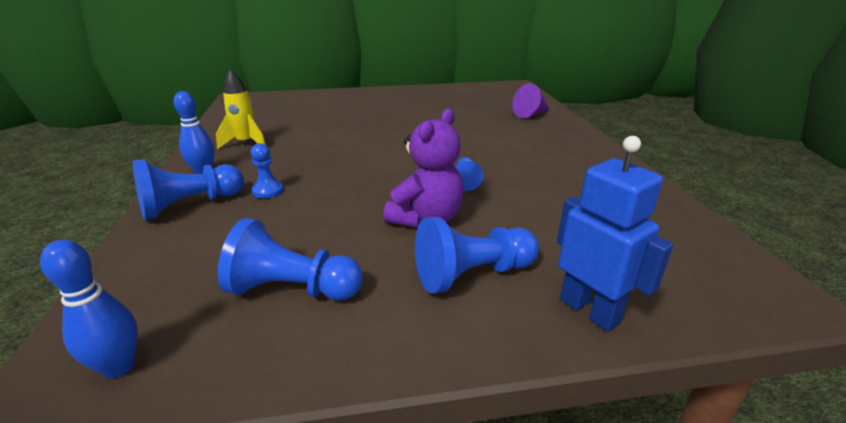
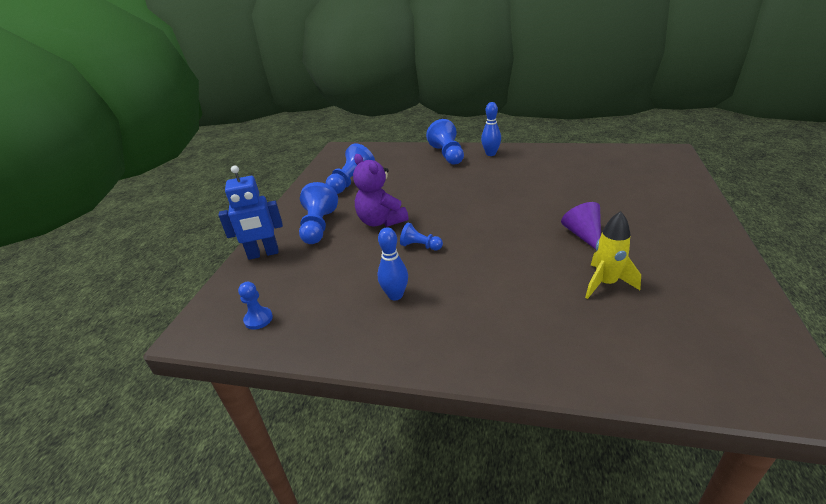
camera: 115 degrees right, 5 degrees up
(119, 366) = (339, 156): blue bowling pin -> blue bowling pin (395, 295)
(246, 143) = (538, 163): yellow rocket -> yellow rocket (605, 283)
(268, 191) = (452, 173): blue pawn -> blue pawn (258, 319)
(530, 114) = (592, 348): purple cone -> purple cone (583, 235)

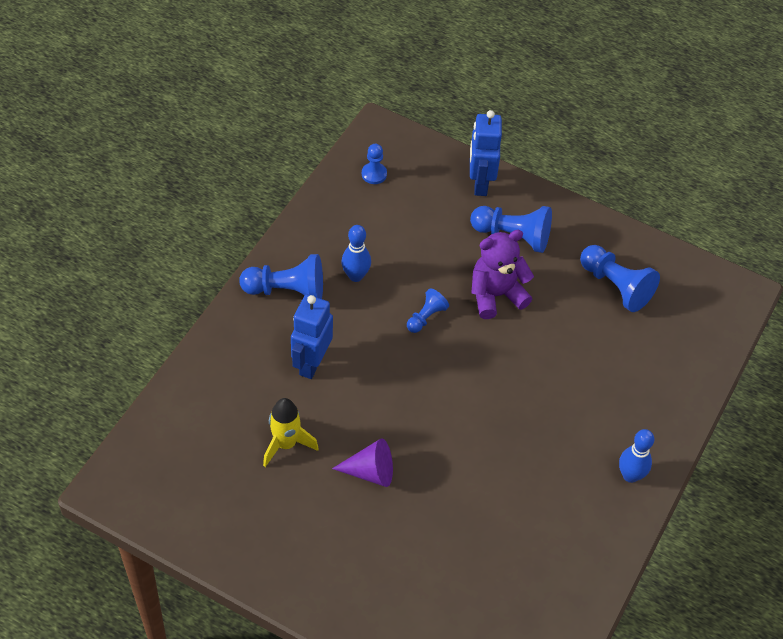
camera: 100 degrees right, 20 degrees up
(447, 155) = (653, 420): blue pawn -> blue pawn (287, 290)
(511, 294) = (311, 363): none -> blue robot

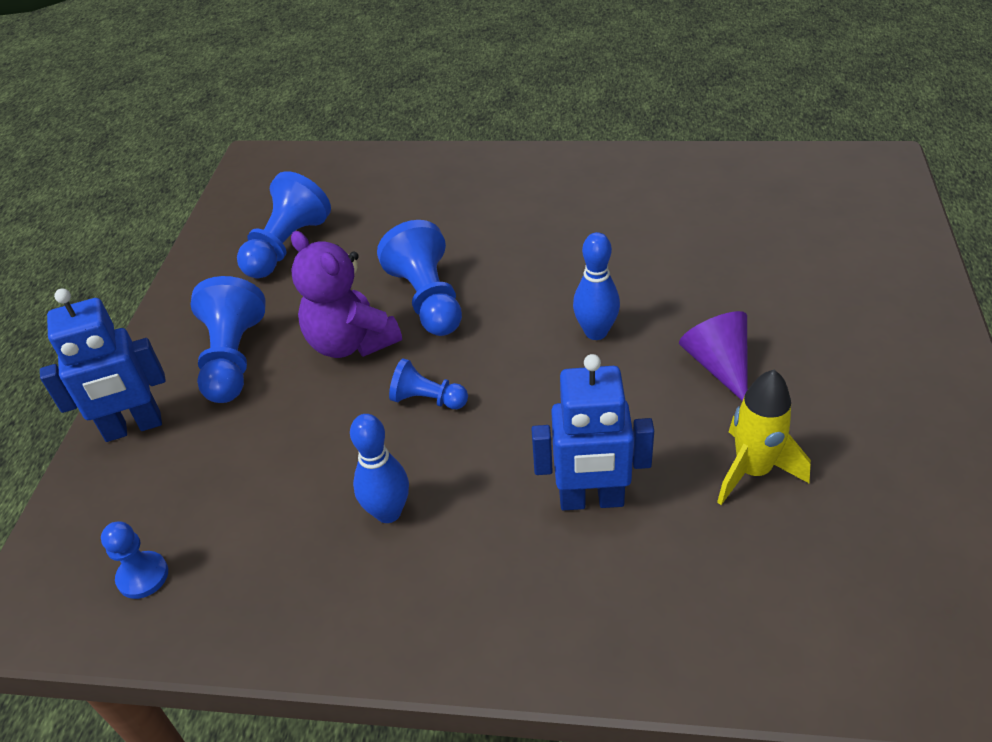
camera: 105 degrees left, 10 degrees down
(287, 290) = (465, 598): blue pawn -> blue pawn (428, 299)
(630, 475) = (552, 171): blue bowling pin -> blue bowling pin (596, 332)

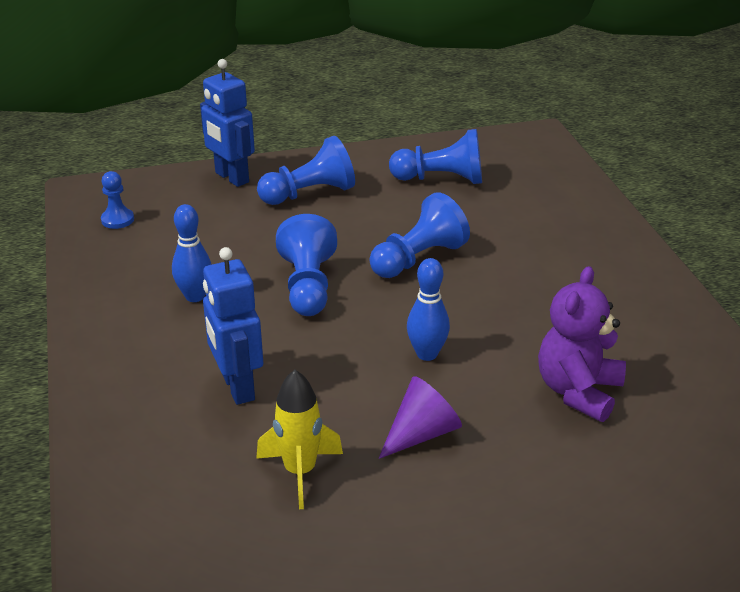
camera: 65 degrees right, 10 degrees down
(351, 343) = (350, 237): purple teddy bear -> purple teddy bear (578, 391)
(427, 399) = (308, 286): blue pawn -> blue pawn, size x1.76

